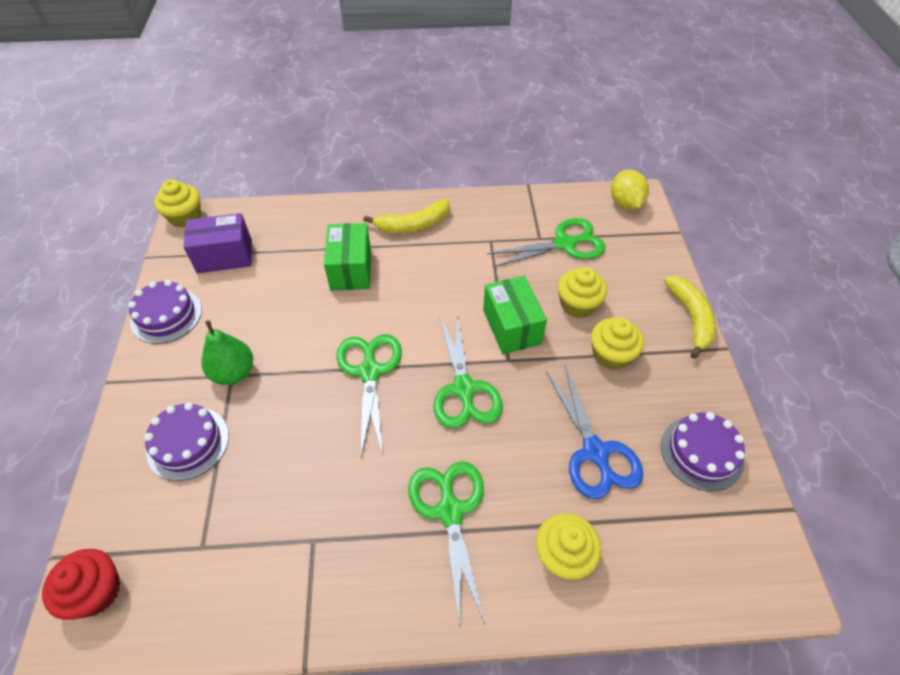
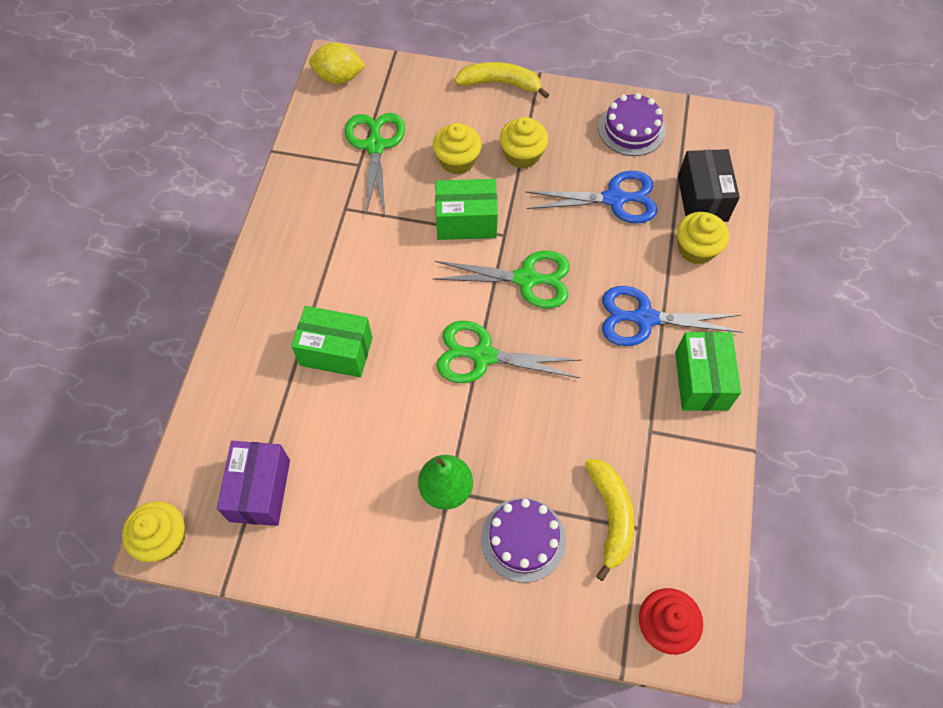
camera: 75 degrees left, 10 degrees up
(166, 315) = (337, 563): purple cake -> none
(385, 588) = (701, 380): none -> green box
(413, 225) = (290, 276): yellow banana -> yellow banana (611, 516)
(450, 511) = (644, 318): green scissors -> blue scissors
(640, 552) = (702, 198): none -> black box

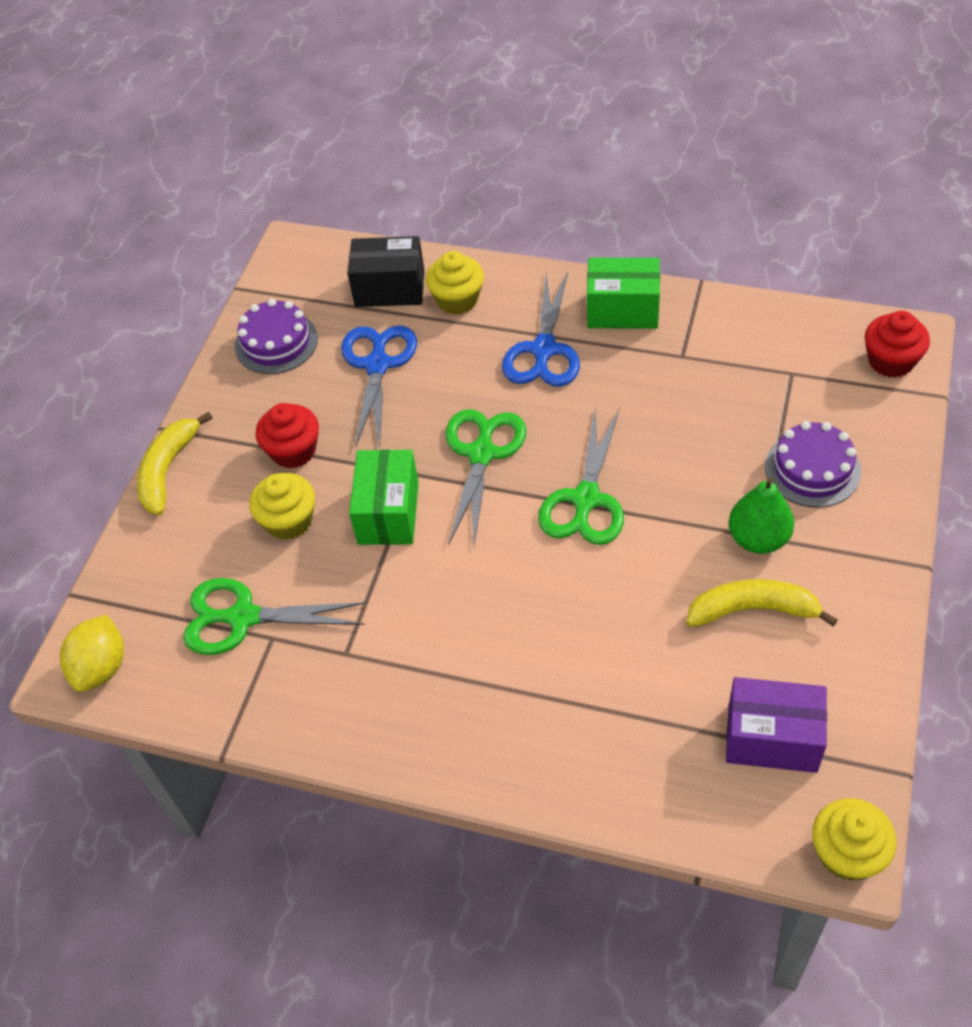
camera: 80 degrees left, 10 degrees down
(336, 351) = (573, 657): green box -> none
(522, 155) = (293, 451): yellow cupcake -> red cupcake
(611, 516) = (780, 394): yellow banana -> yellow banana (753, 610)

